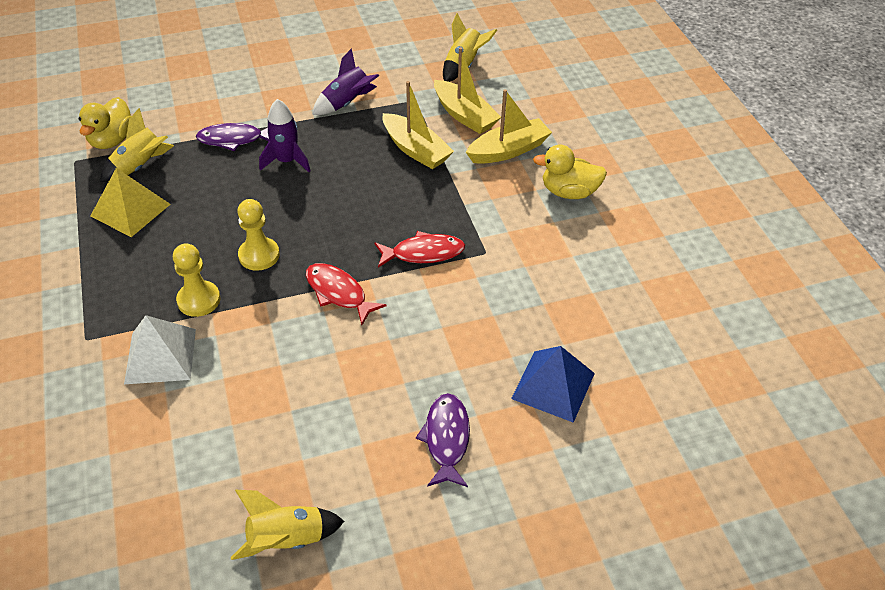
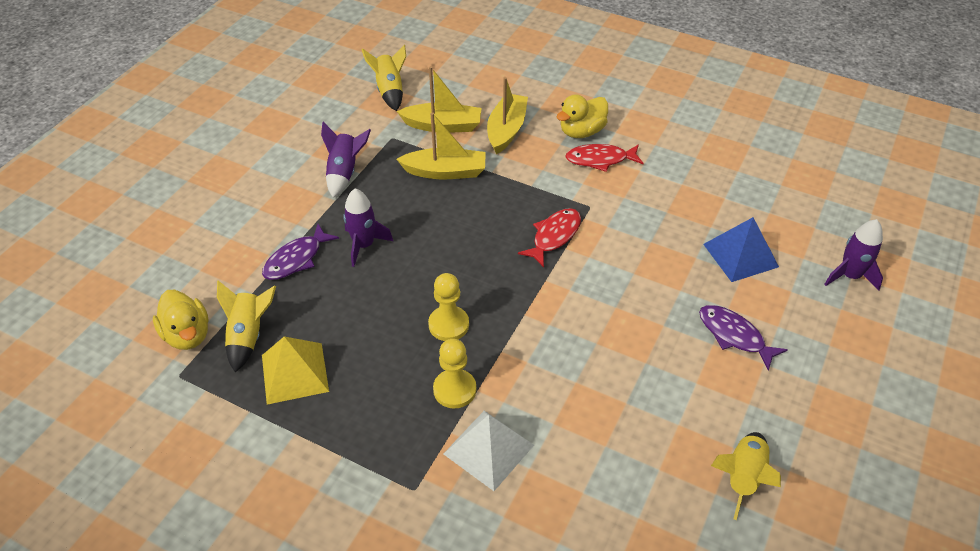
camera: 45 degrees left, 0 degrees up
(338, 293) = (541, 305): red fish -> red fish (600, 160)
(629, 484) = (849, 276): none -> purple rocket

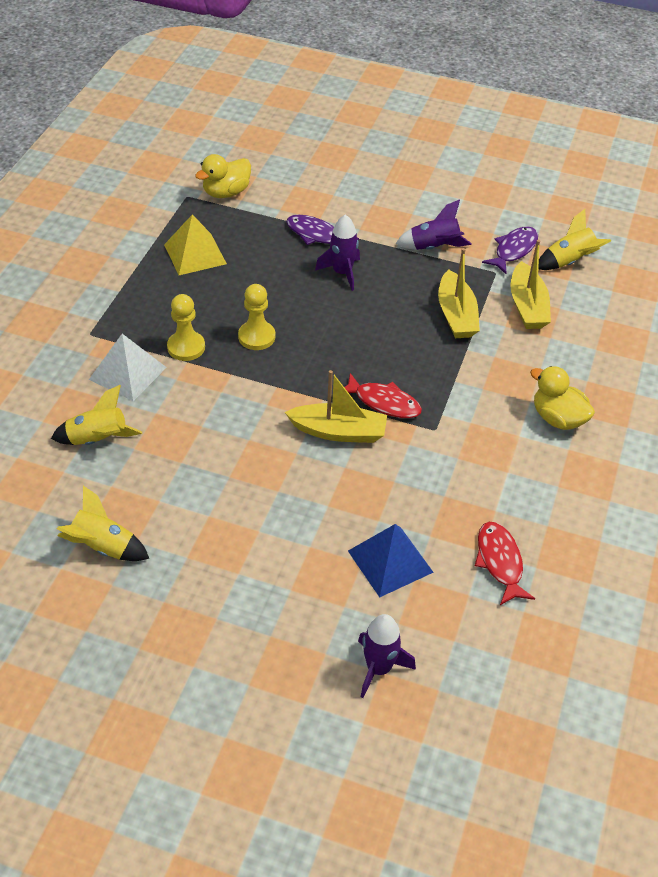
camera: 80 degrees right, 0 degrees up
(248, 335) = (229, 223): yellow rocket -> yellow rocket (98, 440)
(506, 130) = (538, 355): yellow boat -> yellow boat (338, 432)
(600, 160) = (514, 436): red fish -> red fish (500, 562)
(734, 336) = (271, 549): purple fish -> purple fish (513, 250)

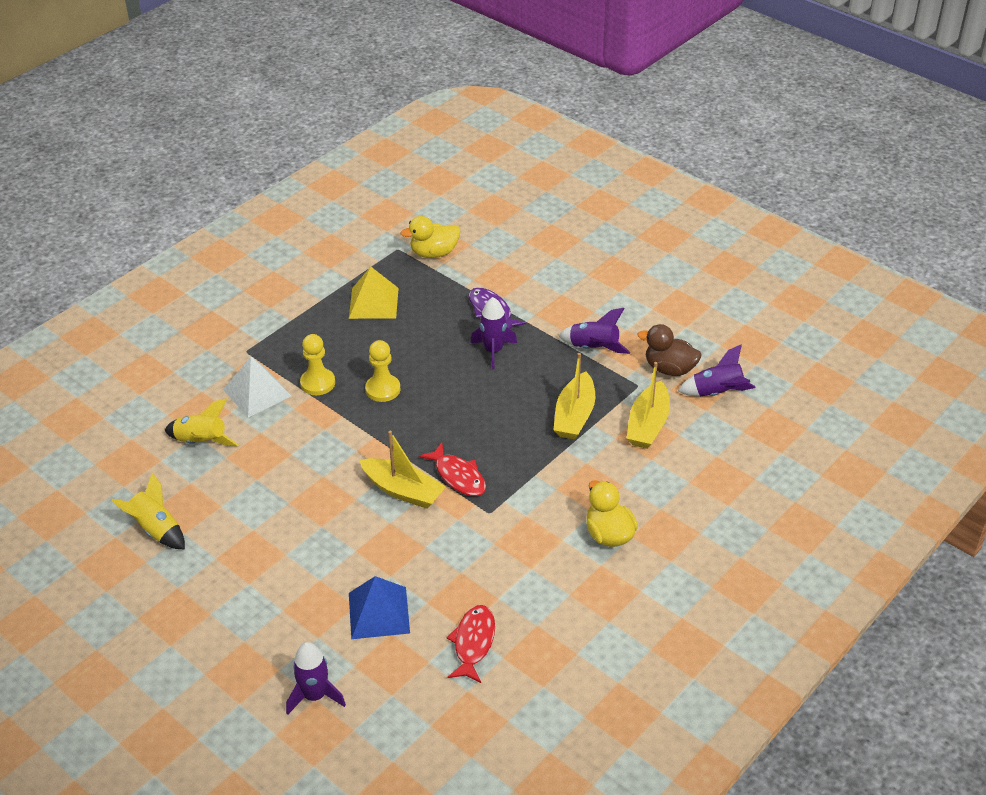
camera: 25 degrees right, 5 degrees down
(513, 250) = (669, 369): purple fish -> brown duck
(569, 261) = (717, 393): yellow rocket -> purple rocket

